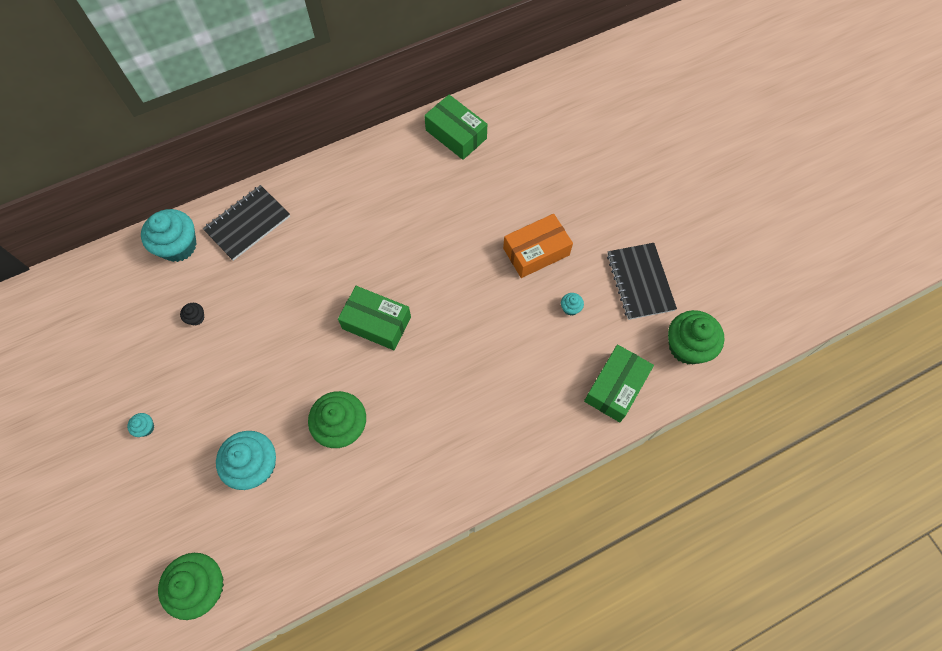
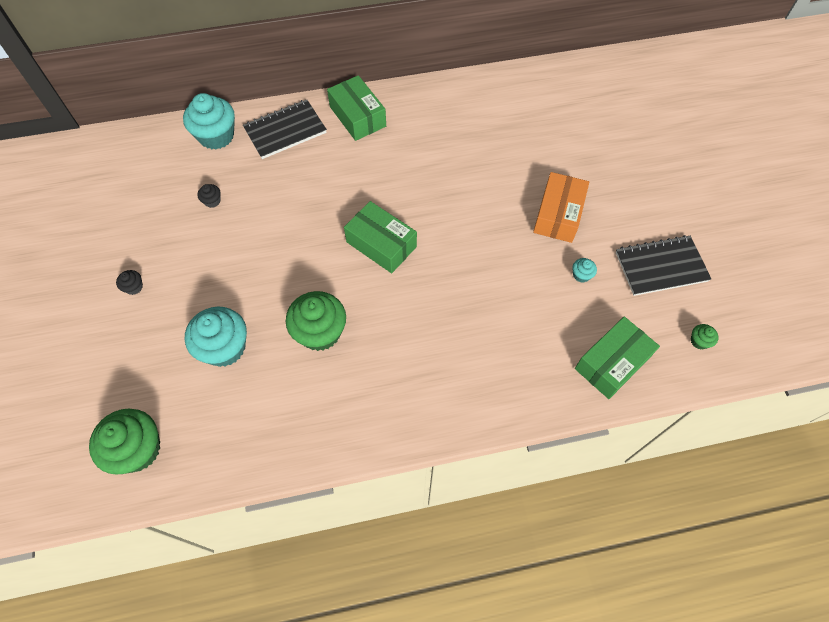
camera: 15 degrees right, 5 degrees down
(145, 428) = (134, 287): turquoise cupcake -> black cupcake
(456, 134) = (504, 94): green box -> green box (357, 116)
(536, 252) = (558, 215): orange box -> orange box turned 60 degrees counterclockwise
(640, 282) = (661, 267): black notebook -> black notebook turned 75 degrees clockwise
(687, 346) = (699, 341): green cupcake -> green cupcake, size x0.43

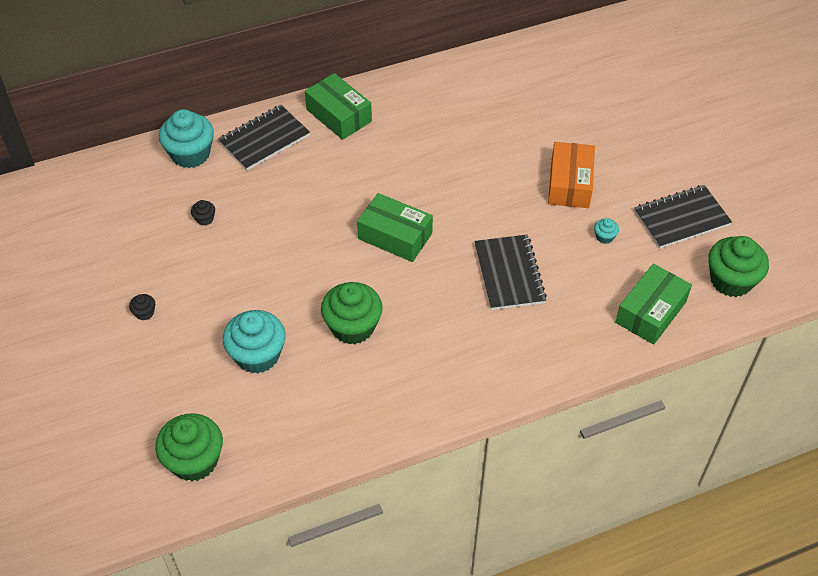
camera: 10 degrees left, 10 degrees down
(481, 300) = (509, 274): none -> black notebook
(699, 341) = (731, 280): green cupcake -> green cupcake, size x2.31

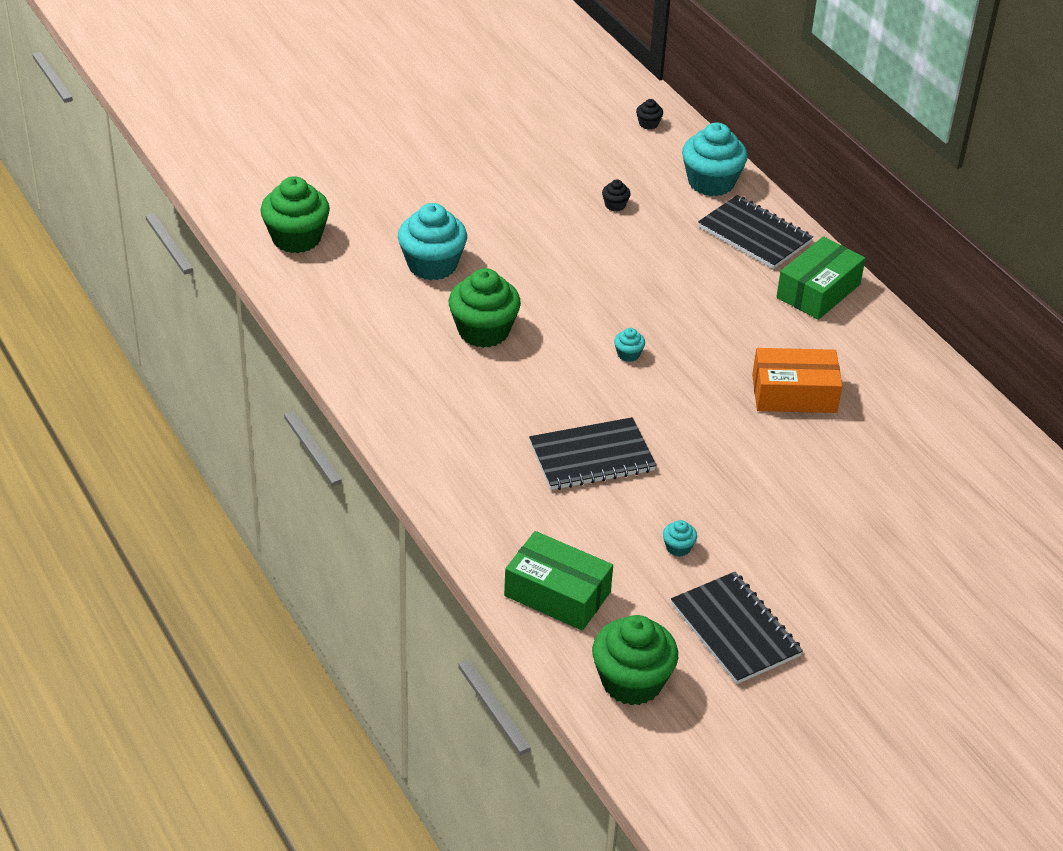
camera: 80 degrees right, 10 degrees down
(144, 313) = (474, 182): black cupcake -> black cupcake (648, 124)
(395, 236) = (628, 354): green box -> turquoise cupcake
(570, 184) = (766, 511): orange box -> orange box (794, 394)

